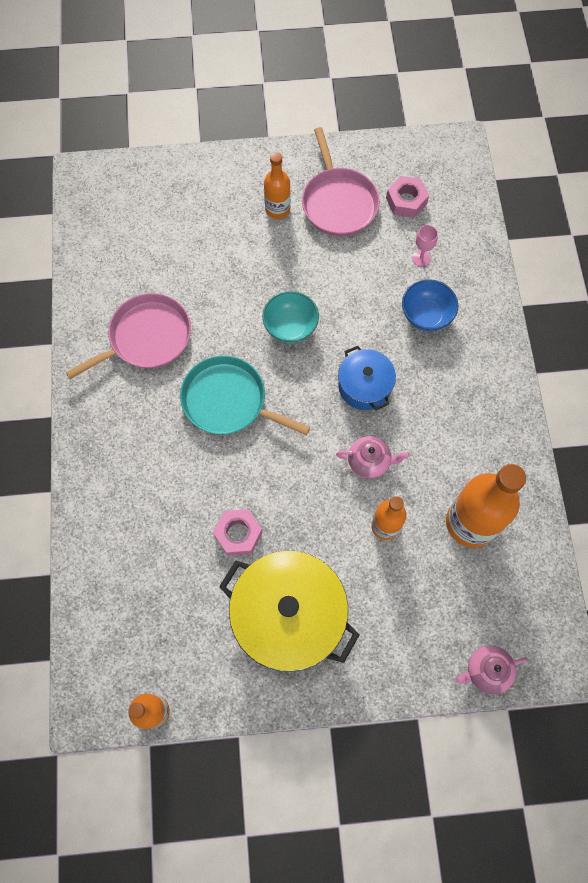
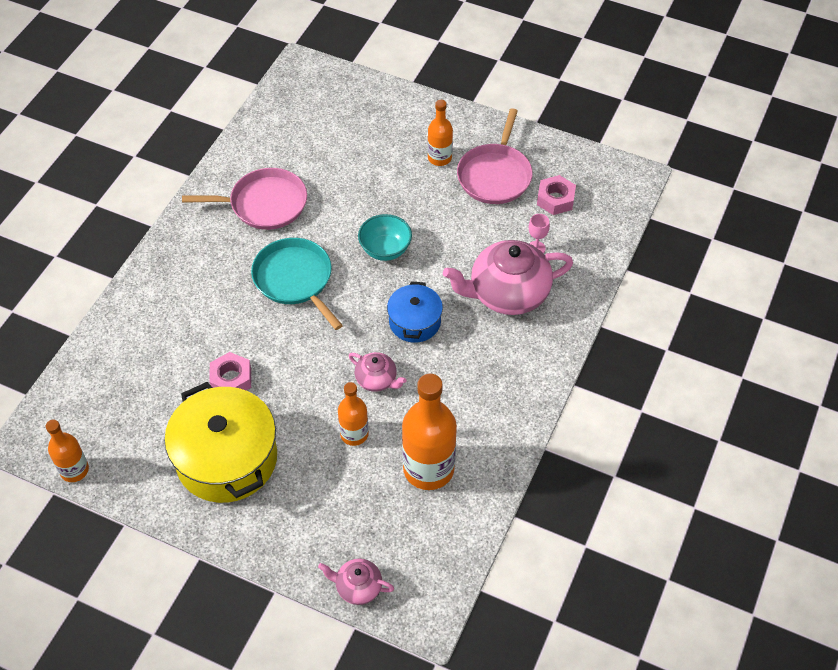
camera: 30 degrees right, 15 degrees down
(426, 316) = (507, 294): blue bowl -> pink teapot

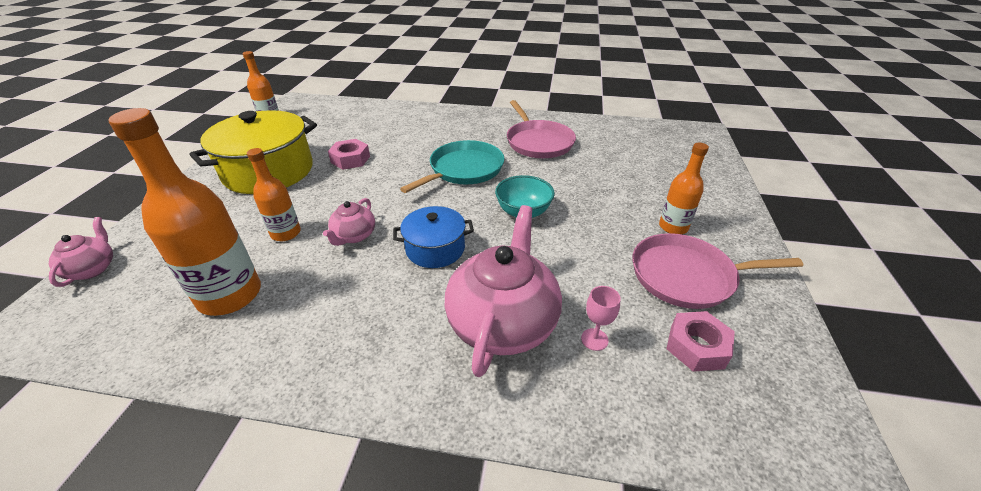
camera: 75 degrees right, 15 degrees down
(507, 294) = (503, 322): pink teapot -> pink teapot turned 45 degrees clockwise

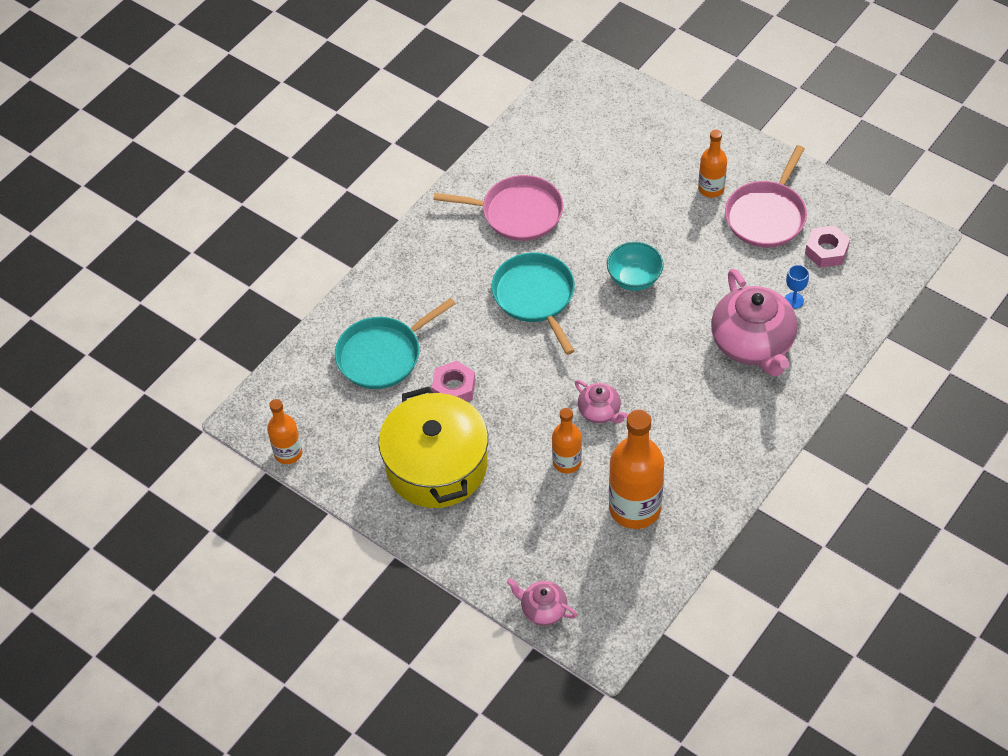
camera: 60 degrees left, 15 degrees up
(369, 127) = (383, 355): none -> turquoise pan
(435, 249) = (650, 358): blue pot -> none
(503, 322) = (753, 344): pink teapot -> pink teapot turned 150 degrees counterclockwise
(594, 339) = (793, 300): pink goblet -> blue goblet

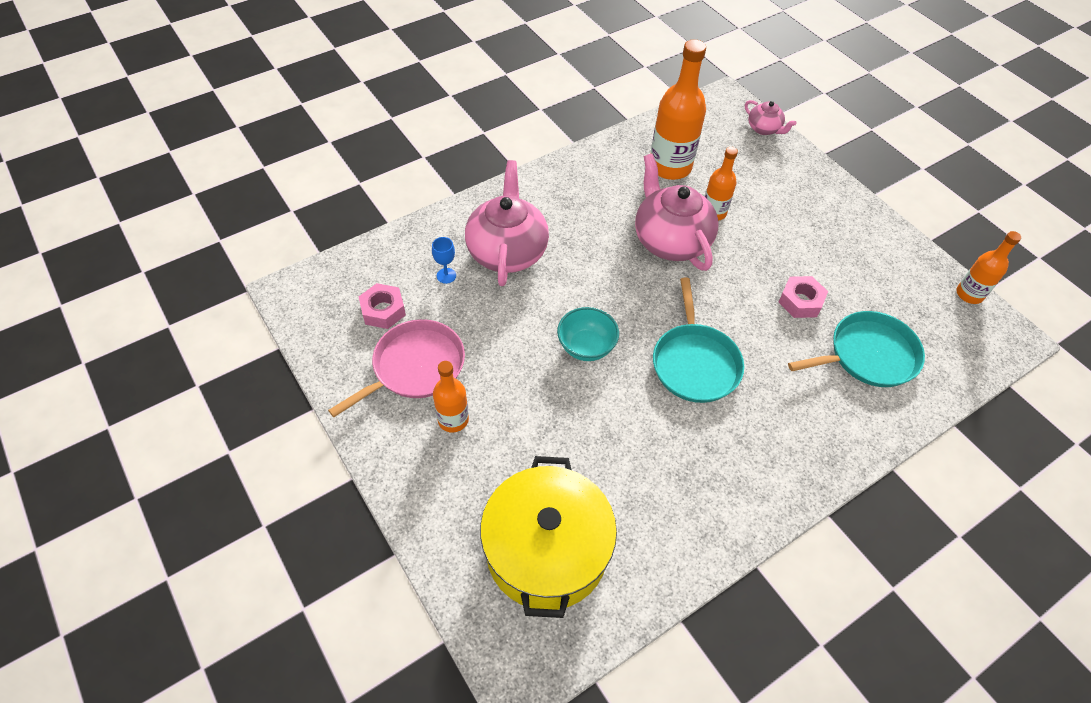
camera: 165 degrees left, 0 degrees up
(436, 466) = (829, 243): yellow pot -> yellow pot (547, 550)
(517, 213) = (683, 469): pink pan -> none
(600, 411) = (670, 240): pink teapot -> pink teapot, size x2.02

